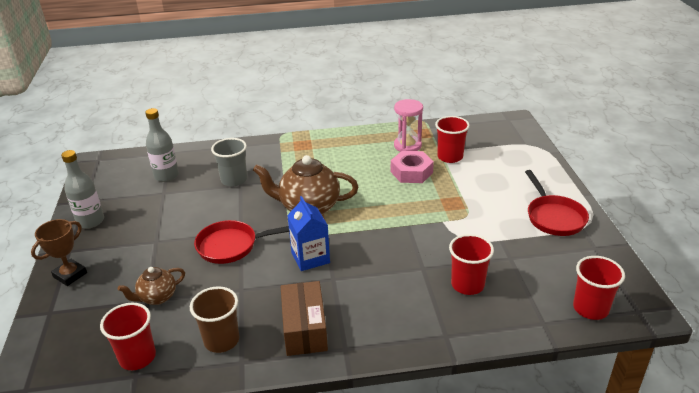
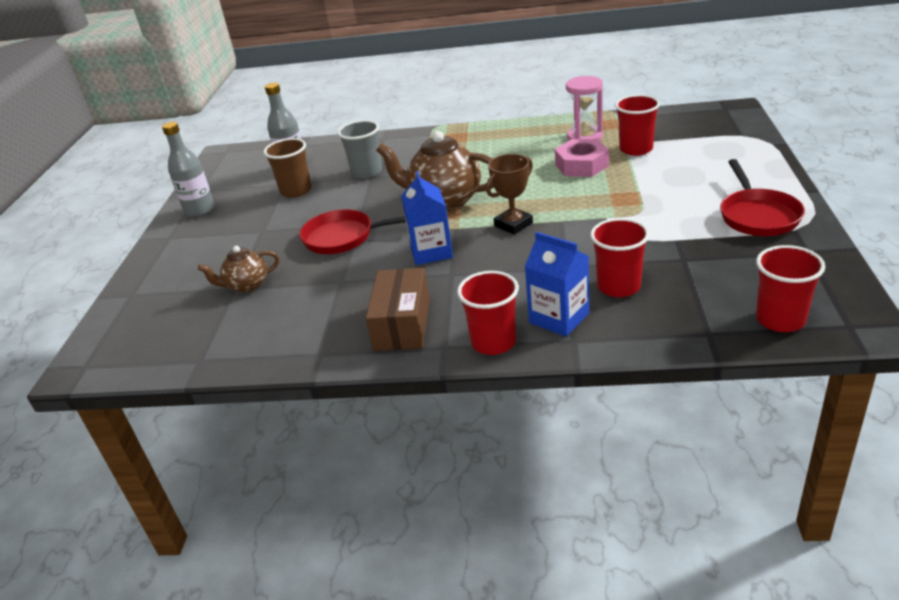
camera: 15 degrees right, 0 degrees up
(70, 275) = (163, 260): brown trophy -> brown trophy (513, 224)
(137, 357) = (208, 343): red cup -> red cup (493, 342)
(221, 340) = (304, 331): brown cup -> brown cup (296, 191)
(429, 316) = (559, 318): none -> blue carton

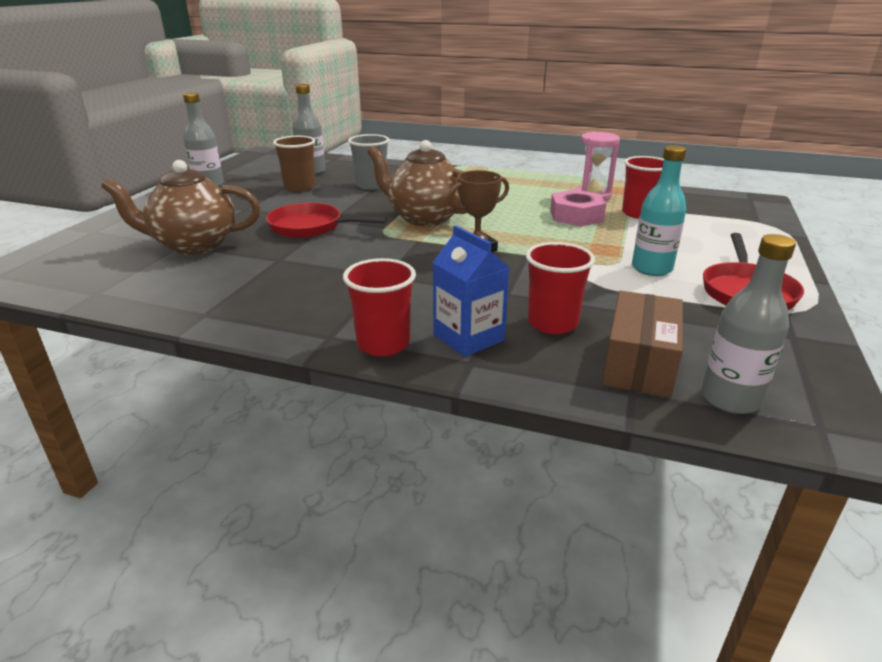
camera: 10 degrees right, 5 degrees down
(247, 285) = (194, 245): brown teapot -> brown teapot, size x1.81
(402, 324) = (305, 307): brown box -> brown box (639, 363)
(431, 252) = (381, 254): blue carton -> none
(673, 210) = (651, 269): none -> turquoise bottle
(780, 320) = (730, 399): red cup -> grey bottle

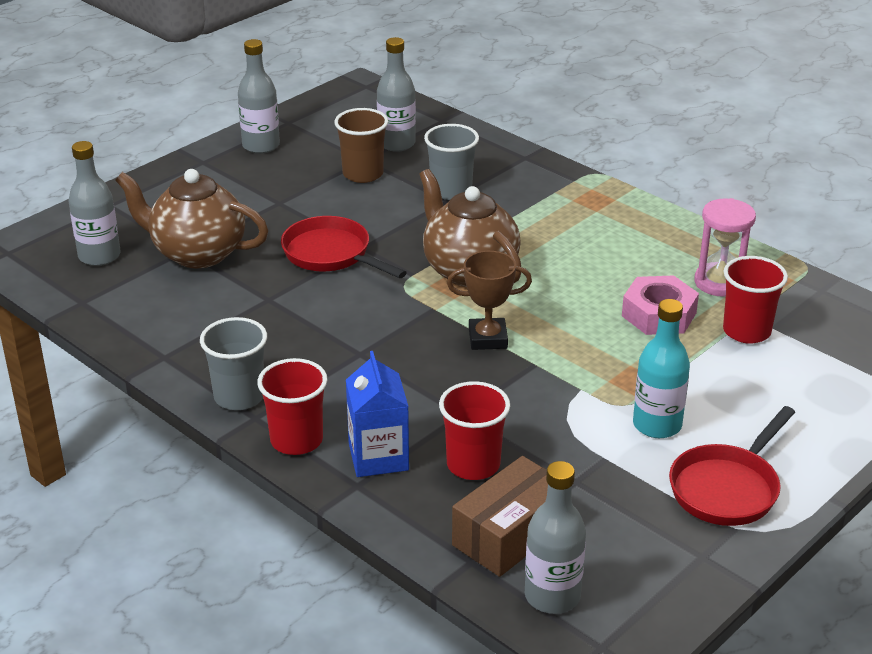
camera: 25 degrees right, 5 degrees up
(99, 262) = (99, 256): none -> grey bottle
(302, 326) = (239, 397): none -> grey cup

